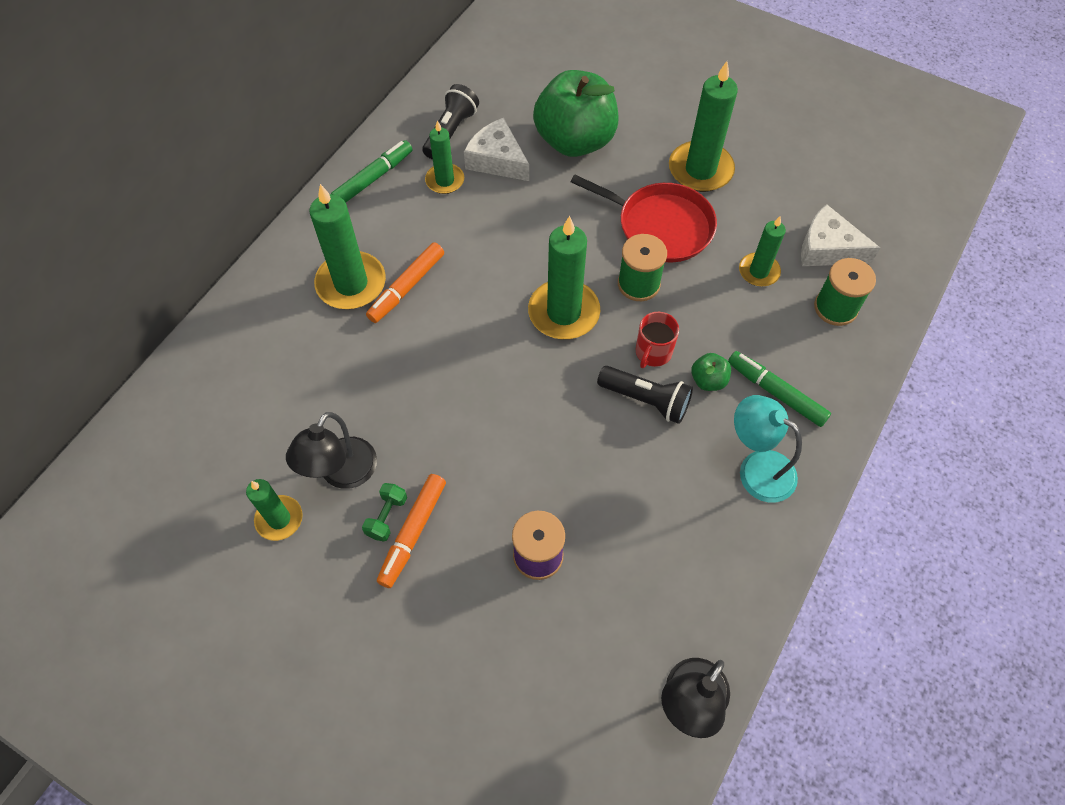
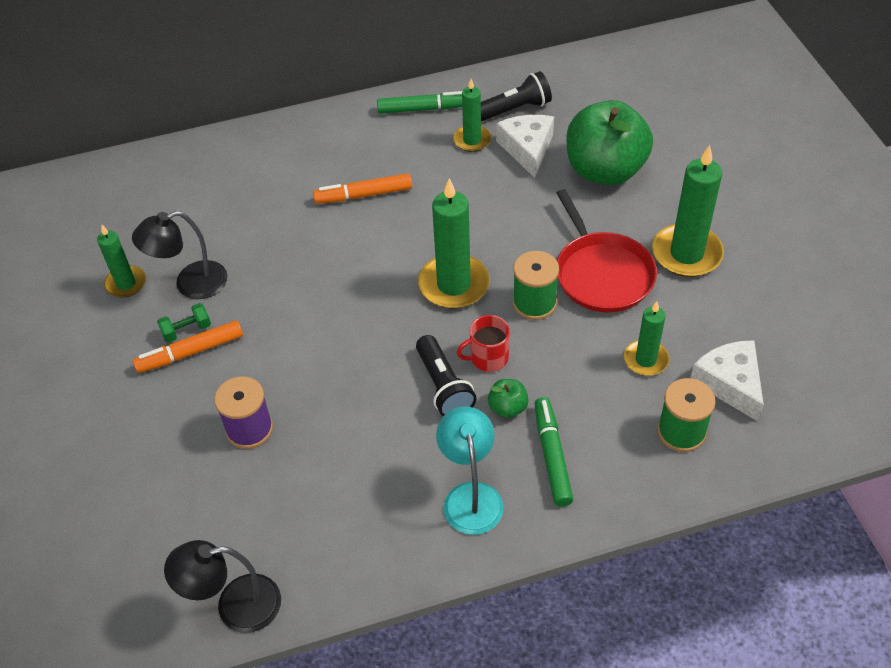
camera: 45 degrees right, 10 degrees down
(351, 283) = (330, 169): green candle -> none

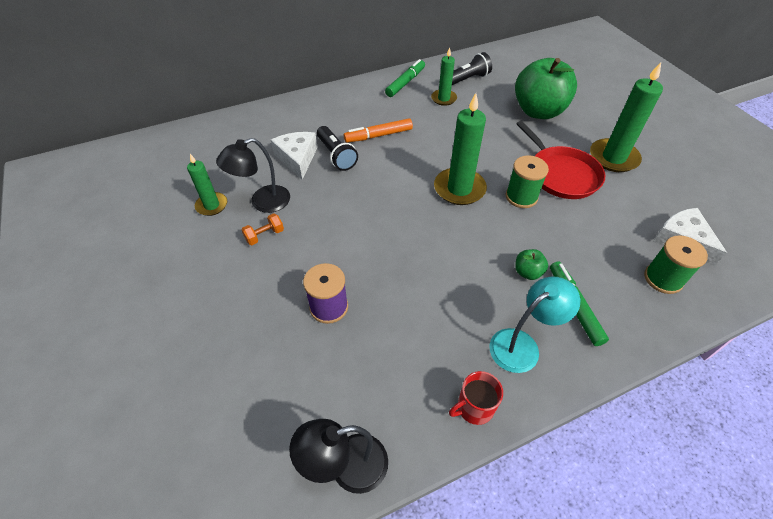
camera: 10 degrees left, 0 degrees up
(186, 330) = (264, 235): green dumbbell -> orange dumbbell
(190, 352) = (270, 251): orange marker -> none
(423, 109) = (405, 83): green marker -> green marker turned 45 degrees counterclockwise
(443, 386) = (474, 260): black flashlight -> black flashlight (336, 155)
(470, 496) = (522, 345): turquoise lamp -> turquoise lamp turned 75 degrees clockwise
(488, 358) = (500, 237): red mug -> red mug (474, 407)
(527, 149) = (482, 102): white cheese -> white cheese (297, 158)
(645, 360) = (615, 229): green candle -> none

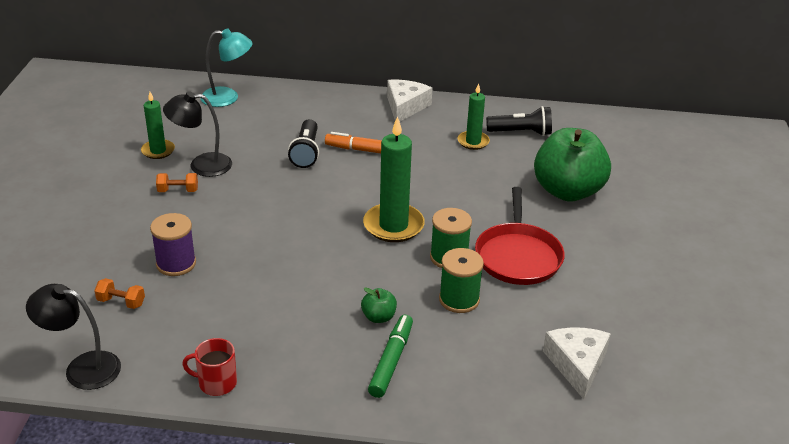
camera: 30 degrees right, 15 degrees down
(297, 158) = (267, 142): white cheese -> white cheese (405, 107)
(317, 373) = (121, 302): none -> orange dumbbell
(405, 83) = (449, 112): green marker -> none
(522, 345) = (307, 364): turquoise lamp -> turquoise lamp (228, 97)
(613, 158) = (599, 265): green candle -> none
(663, 279) = (511, 383): green spool -> green spool (459, 299)

